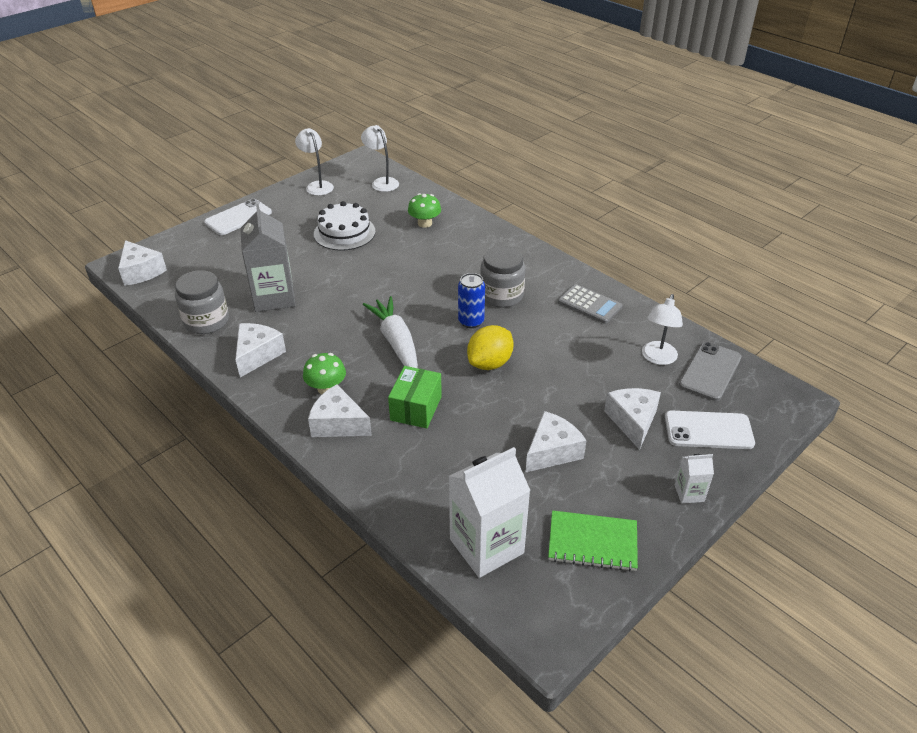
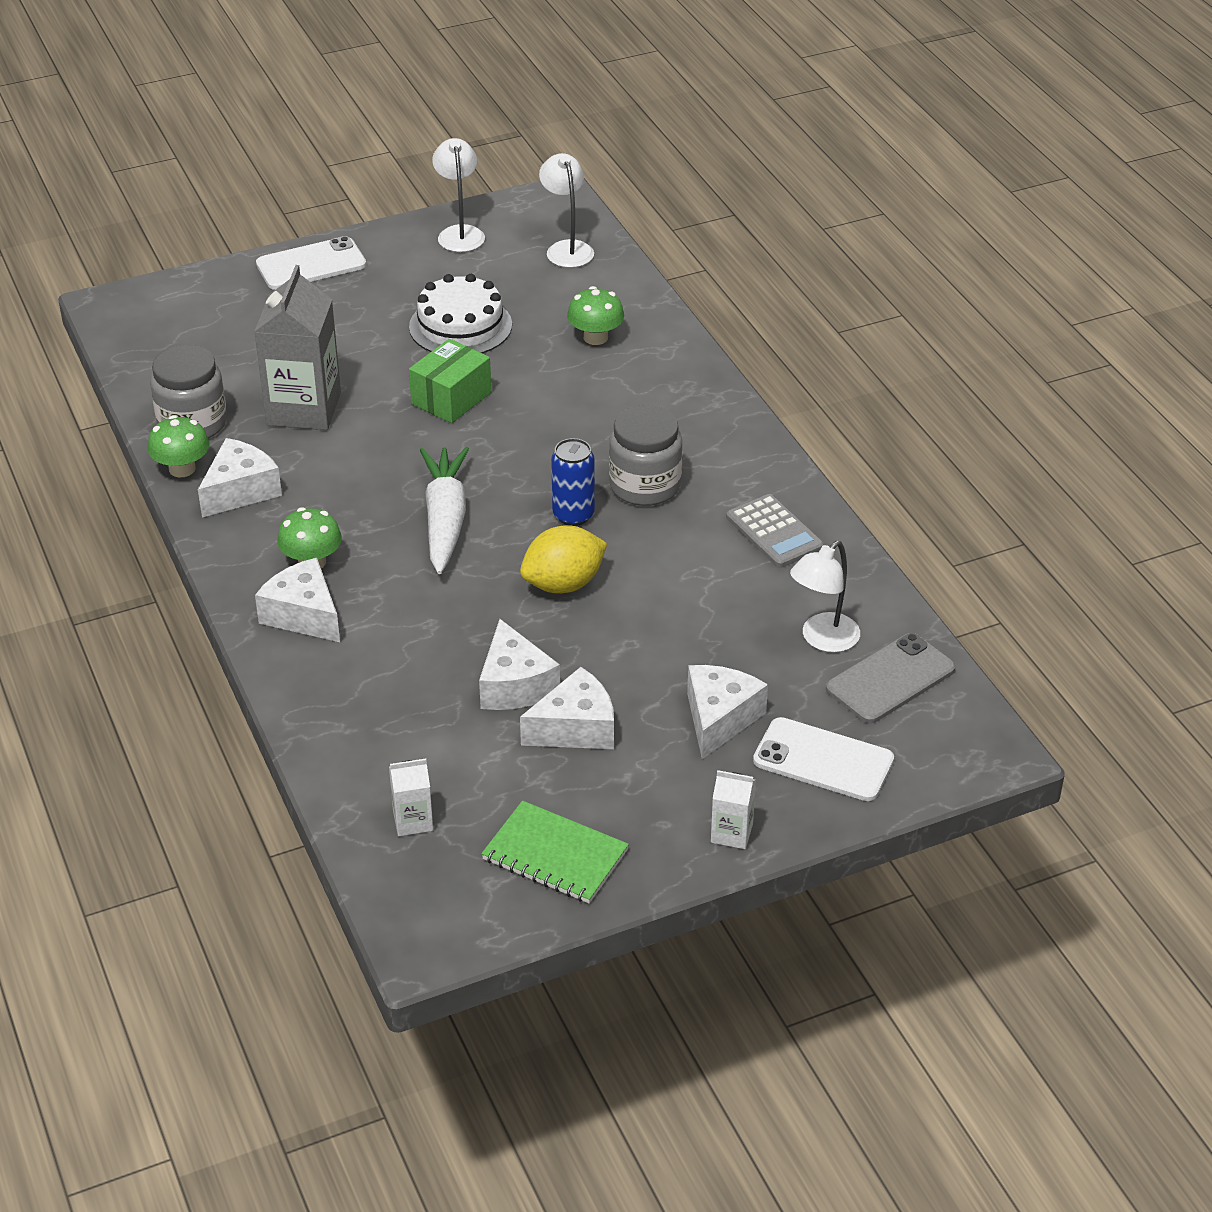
camera: 20 degrees right, 0 degrees up
(141, 271) = (133, 324): white cheese -> white cheese (514, 685)
(212, 350) = (182, 469): none -> green mushroom
(416, 408) = (420, 621): green box -> green box (451, 398)
(486, 546) = (413, 821): white carton -> white carton, size x0.47

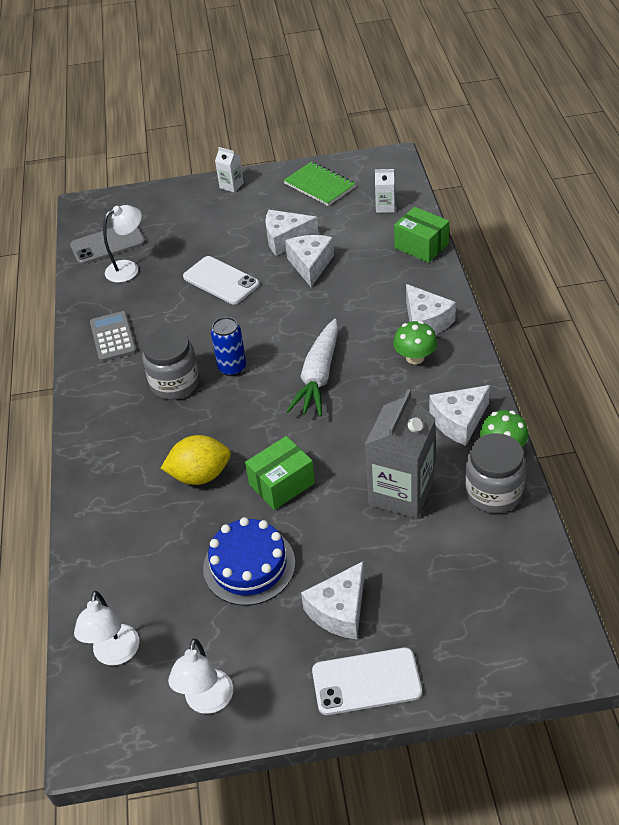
camera: 160 degrees left, 5 degrees up
(331, 745) = (421, 246): none -> green box
(460, 326) = (249, 565): white cake -> blue cake
(563, 584) = (259, 320): yellow lemon -> yellow lemon (200, 475)
(595, 337) = (143, 530): green mushroom -> none
(719, 719) = (208, 235): white cheese -> white cheese (339, 610)
(823, 760) = (168, 210): white phone -> white phone (221, 281)

